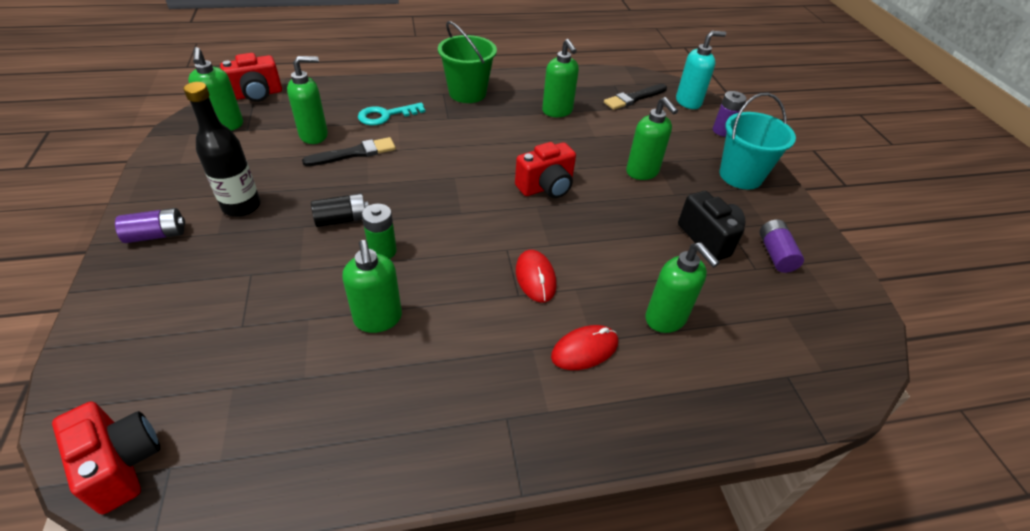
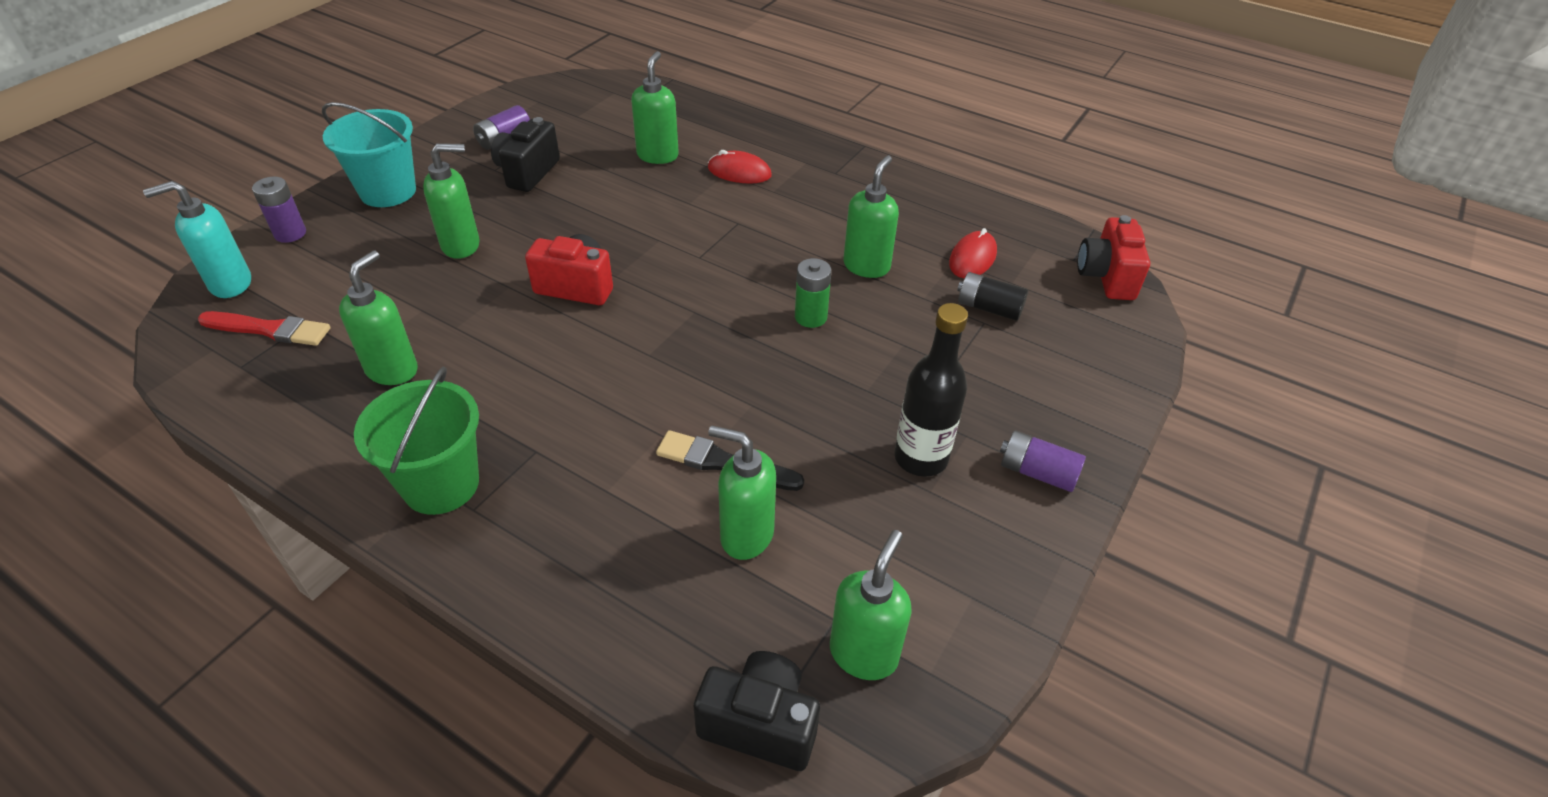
camera: 135 degrees left, 0 degrees up
(257, 95) = (760, 724): red camera -> black camera
(342, 219) = (820, 373): black battery -> black battery (989, 308)
(386, 115) = (609, 512): turquoise key -> none
(535, 278) = (708, 225): red mouse -> red mouse (972, 258)
(634, 98) = (269, 329): black brush -> red brush
(642, 172) = (461, 245): green soap dispenser -> green soap dispenser turned 60 degrees clockwise
(688, 102) = (230, 284): turquoise soap dispenser -> turquoise soap dispenser turned 45 degrees counterclockwise

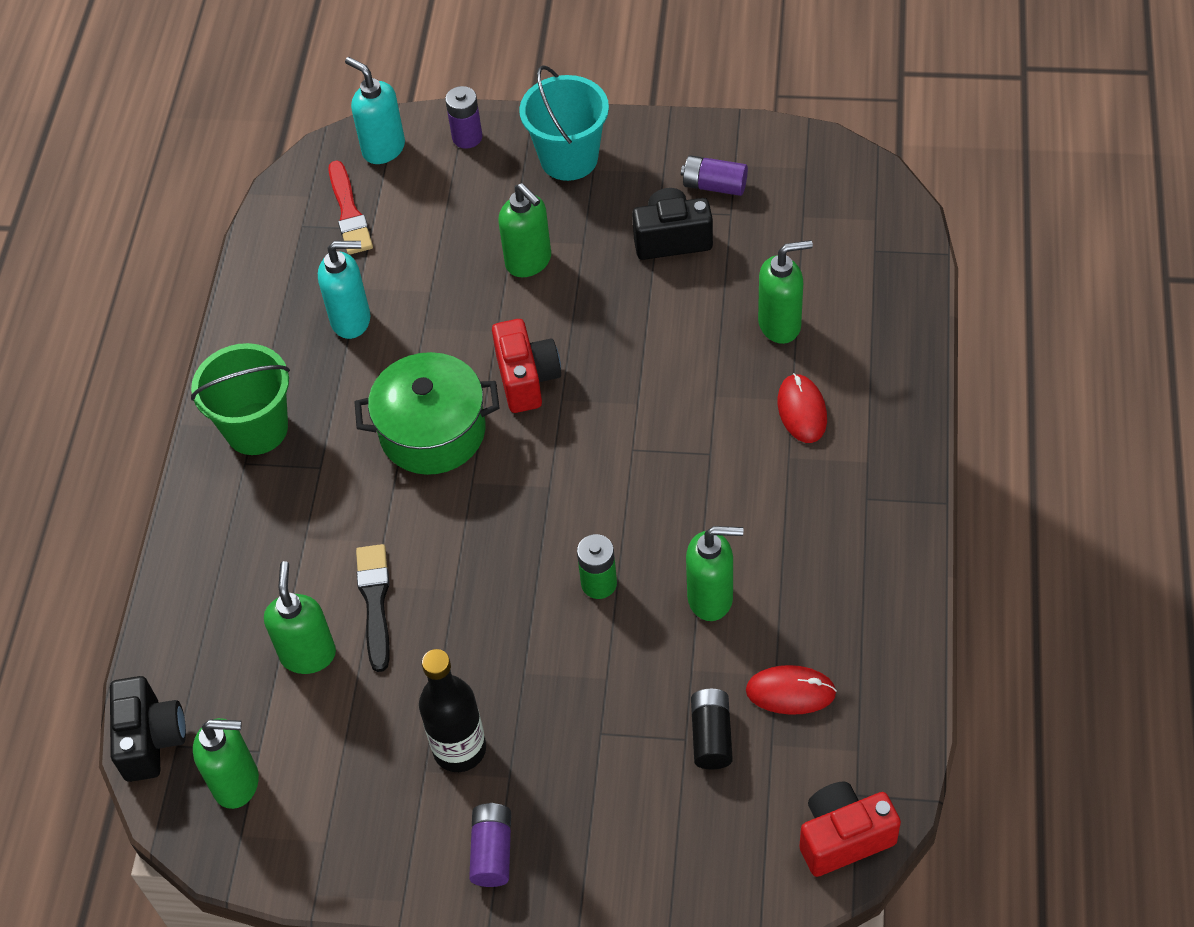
camera: 70 degrees right, 10 degrees up
(392, 370) = (351, 320): green soap dispenser -> turquoise soap dispenser
(573, 360) = (433, 432): none -> green pot

